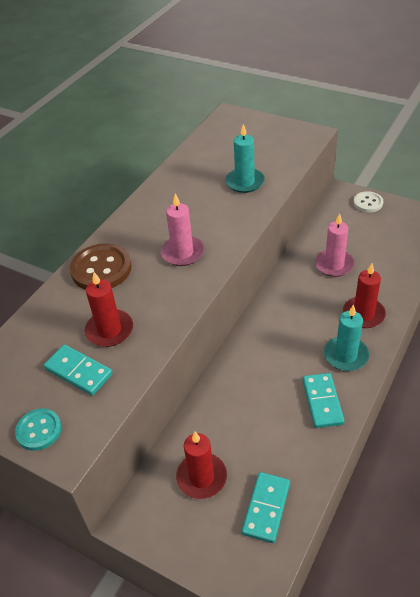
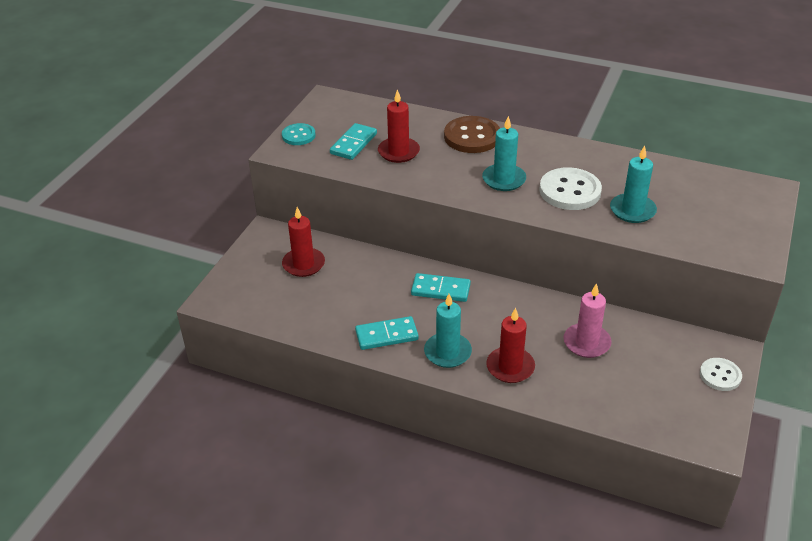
camera: 80 degrees right, 5 degrees down
(182, 253) = (504, 179): pink candle -> turquoise candle
(210, 213) = (570, 191): none -> white button
(266, 508) = (275, 303): turquoise domino -> turquoise domino (440, 290)

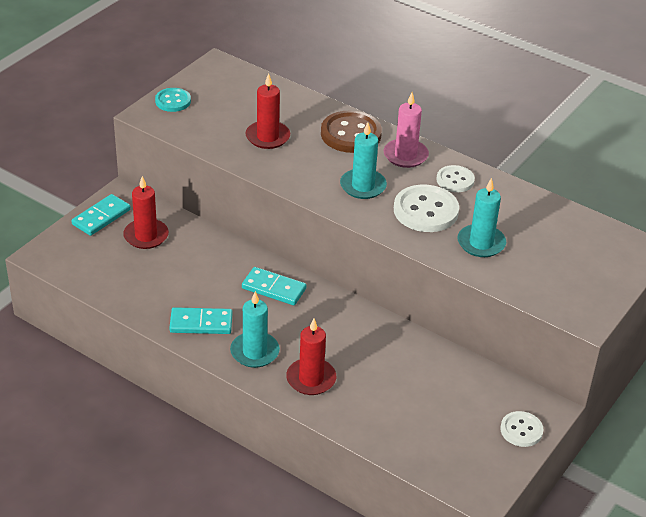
camera: 10 degrees right, 0 degrees up
(353, 144) = (225, 120): turquoise domino -> turquoise domino (101, 217)
(582, 160) = (455, 180): none -> white button
(586, 343) = (399, 371): pink candle -> pink candle (405, 155)

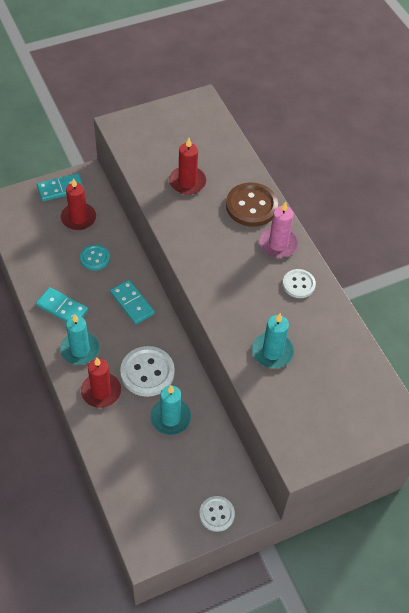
camera: 30 degrees right, 15 degrees up
(173, 101) = (144, 121): turquoise button -> turquoise button (95, 258)
(363, 186) = (223, 258): turquoise candle -> turquoise candle (170, 418)
(425, 211) = (253, 302): white button -> white button (147, 372)

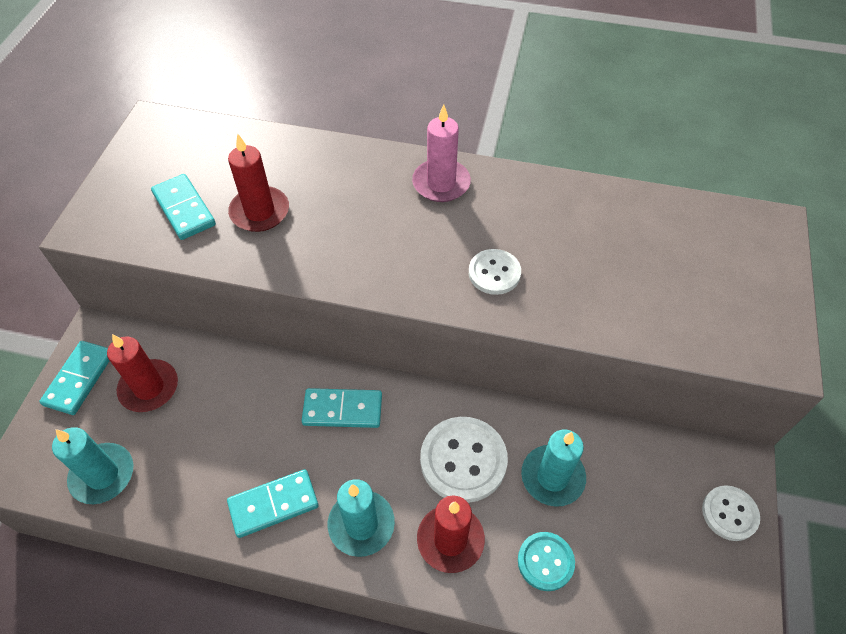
camera: 50 degrees left, 0 degrees up
(95, 258) = (232, 409): turquoise button -> turquoise button (545, 561)
(161, 152) = (184, 209): none -> turquoise domino
(251, 206) = (361, 173): brown button -> none
(272, 352) = (597, 285): turquoise candle -> turquoise candle (103, 475)
(298, 284) = (516, 200): white button -> white button (494, 273)

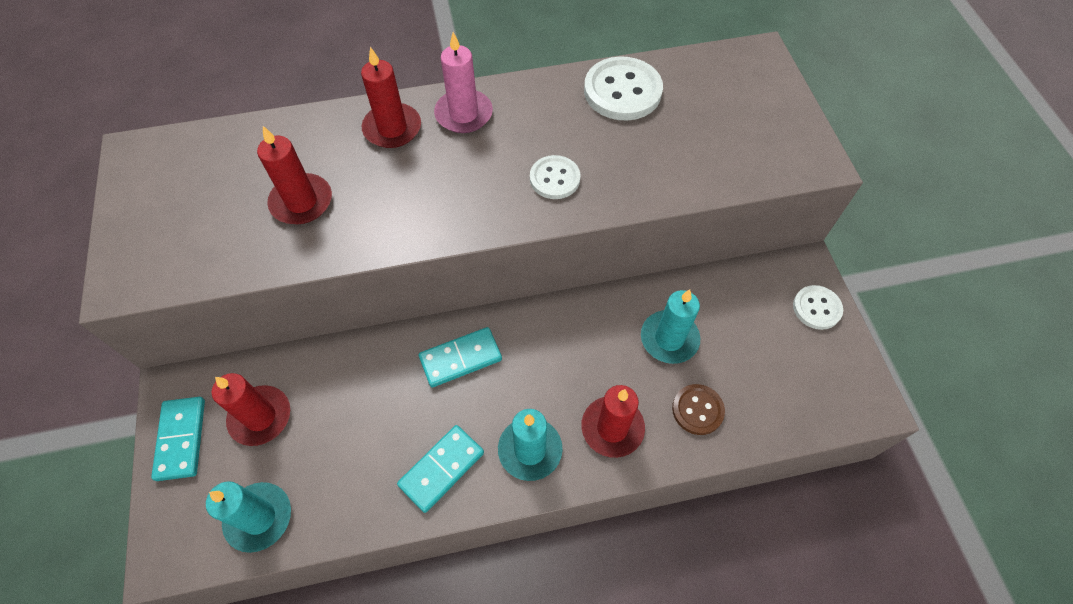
camera: 25 degrees left, 5 degrees up
(184, 209) = (220, 227): turquoise domino -> none
(370, 174) = (392, 128): none -> red candle
(463, 460) = (589, 357): white button -> white button (622, 91)
(545, 561) = (697, 410): turquoise button -> brown button

